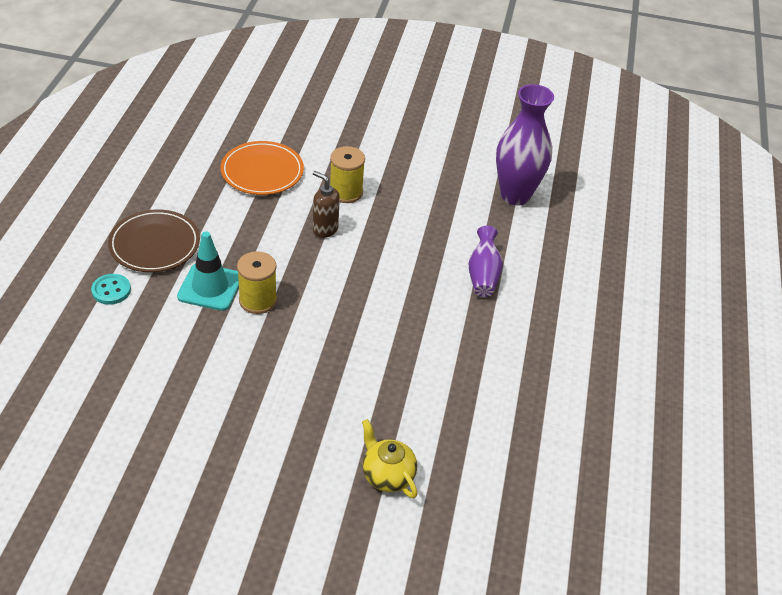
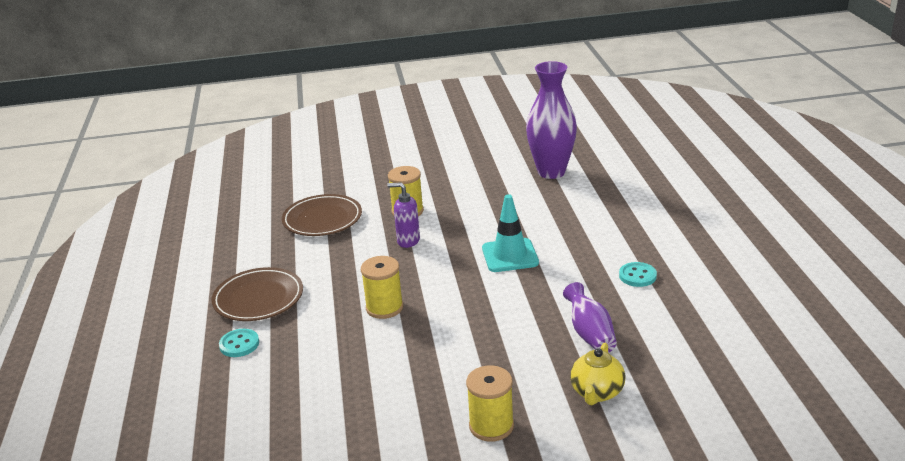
camera: 15 degrees left, 15 degrees down
(210, 287) = (333, 312): turquoise traffic cone -> turquoise traffic cone (510, 255)
(262, 172) = (322, 219): orange plate -> brown plate
(272, 471) = (491, 426): none -> yellow spool
(325, 229) = (408, 241): brown soap dispenser -> purple soap dispenser
(387, 475) = (597, 393): yellow teapot -> yellow teapot turned 105 degrees counterclockwise
(483, 274) = (567, 229): purple vase -> purple vase (590, 334)
(514, 358) = (637, 276): none -> turquoise button

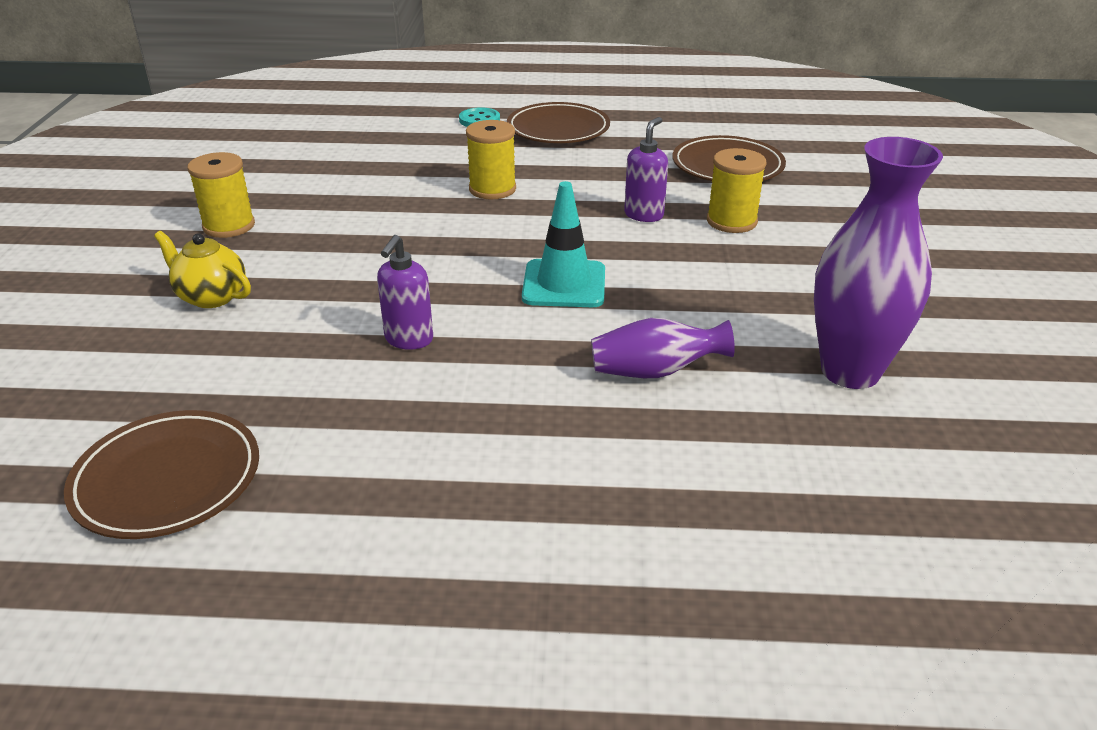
camera: 100 degrees right, 5 degrees up
(590, 334) = (326, 315): purple vase -> purple vase (655, 372)
(598, 296) = (408, 340): none -> purple soap dispenser
(637, 276) = (435, 389): turquoise button -> none
(766, 338) = (167, 479): none -> brown plate

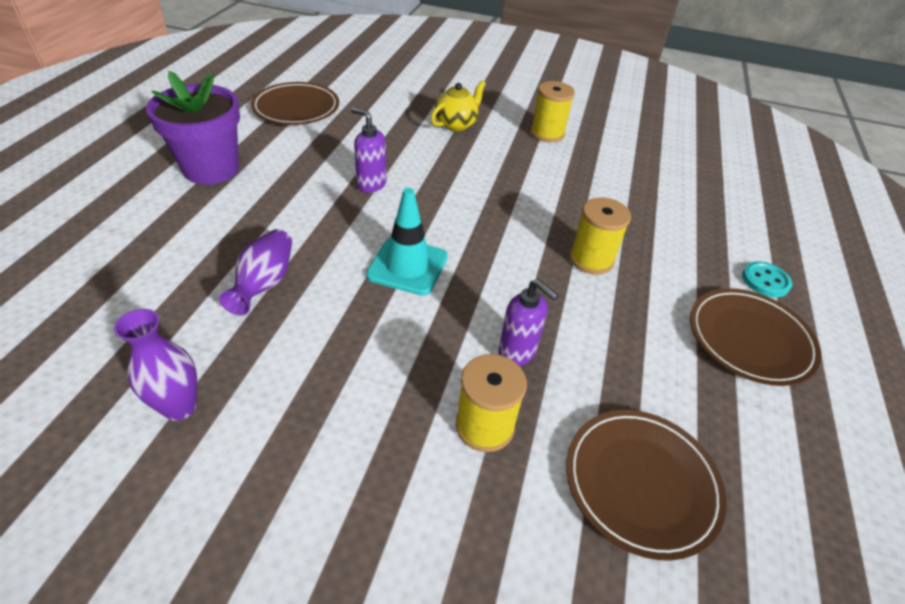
camera: 100 degrees right, 10 degrees up
(424, 514) = (211, 169): none -> purple flower pot
(850, 371) = (180, 407): purple vase -> purple vase, size x0.58

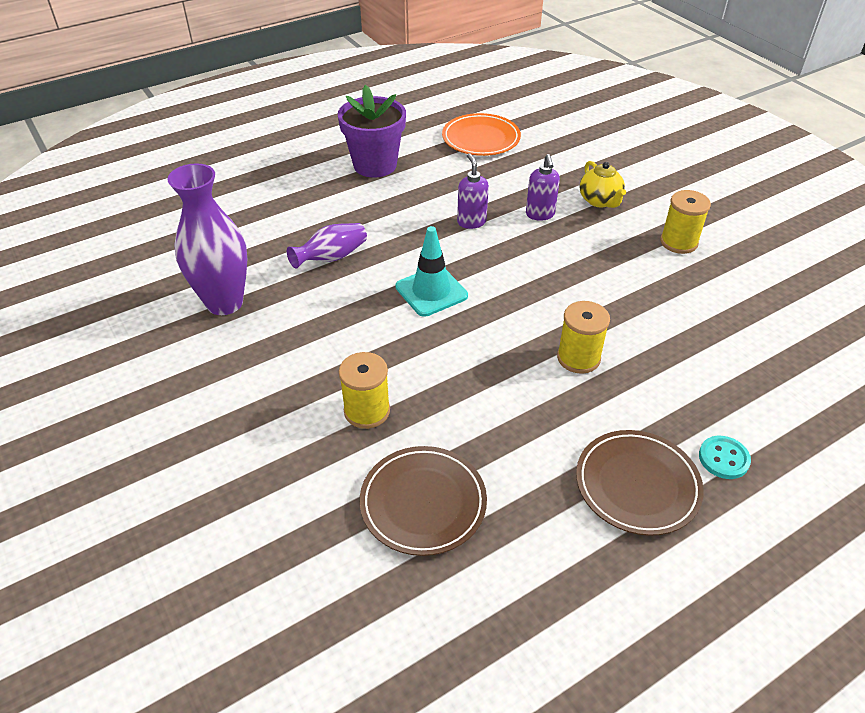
camera: 45 degrees right, 0 degrees up
(180, 407) = (224, 303): purple vase -> purple vase, size x1.73
(296, 108) = (481, 139): brown plate -> orange plate
(456, 124) = (600, 201): yellow teapot -> yellow teapot turned 75 degrees clockwise
(517, 352) = (439, 385): purple soap dispenser -> purple soap dispenser (540, 215)

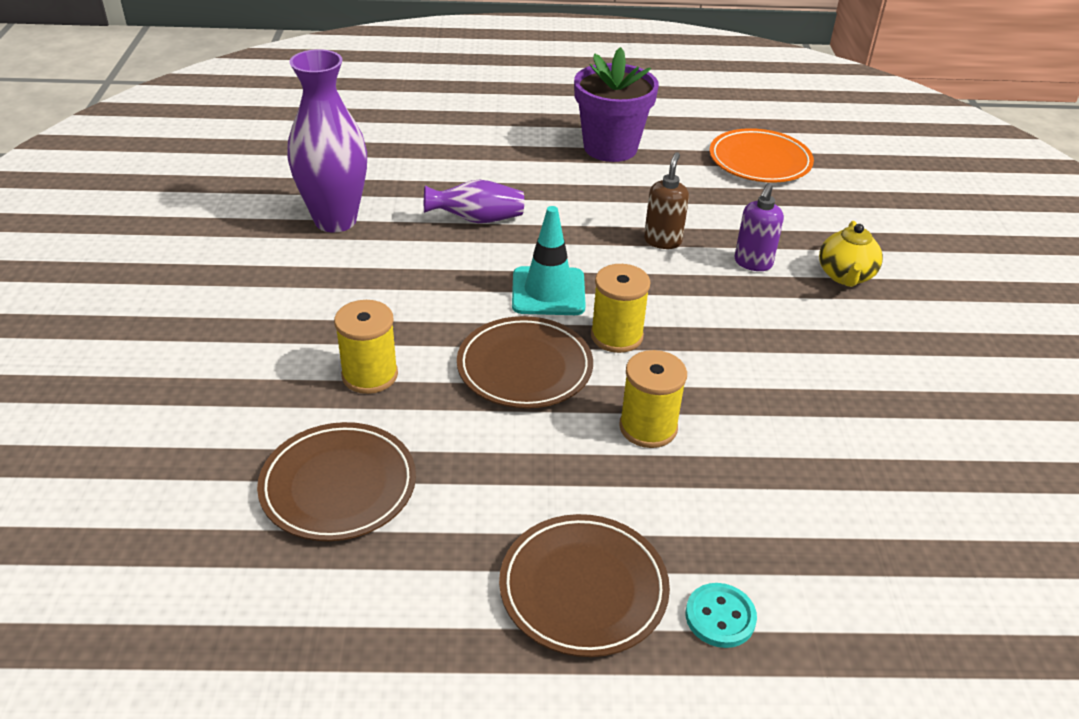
camera: 30 degrees right, 5 degrees down
(466, 354) = (524, 367): none -> brown plate
(471, 222) = (662, 241): purple soap dispenser -> brown soap dispenser
(678, 242) = (907, 359): yellow spool -> yellow spool (616, 336)

